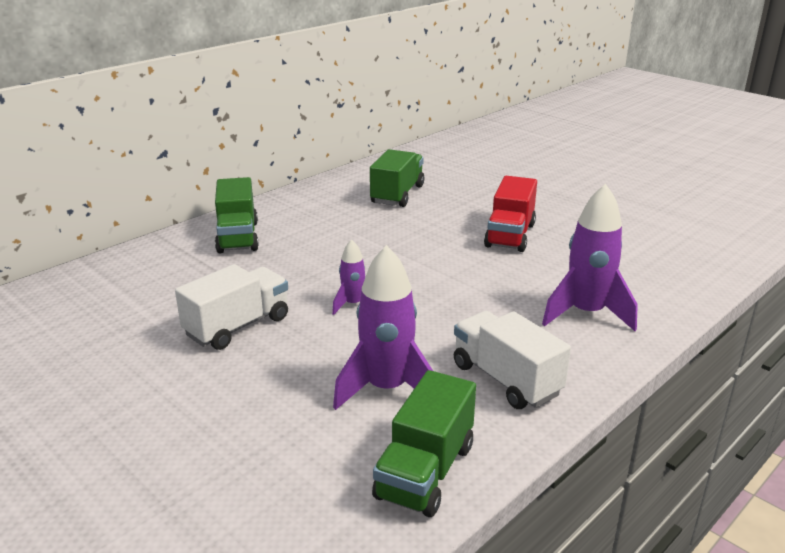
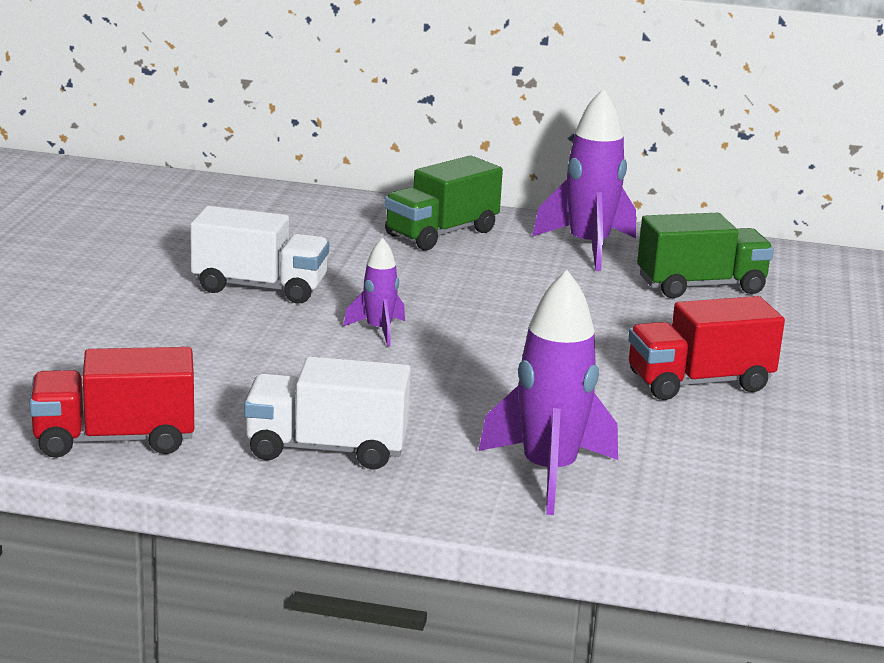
camera: 55 degrees right, 5 degrees down
(387, 389) = (233, 388): purple rocket -> purple rocket (588, 247)
(425, 471) = (115, 439): green truck -> red truck
(506, 379) = (326, 449): white truck -> white truck turned 105 degrees counterclockwise

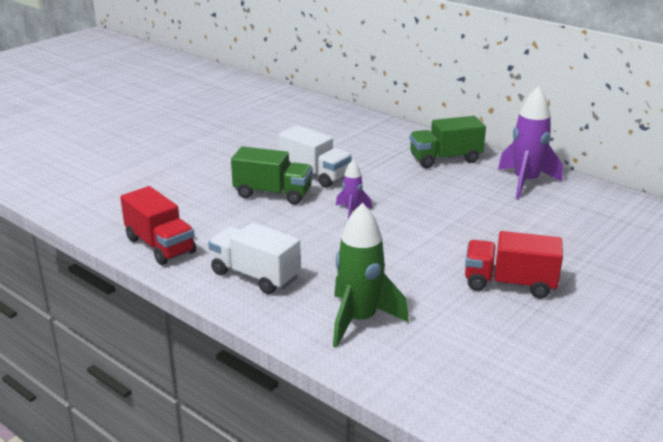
camera: 30 degrees right, 5 degrees up
(115, 439) = (160, 246): red truck -> red truck turned 150 degrees counterclockwise
(548, 473) = (359, 320): purple rocket -> green rocket
(701, 286) = (574, 220): green truck -> green truck (273, 194)

